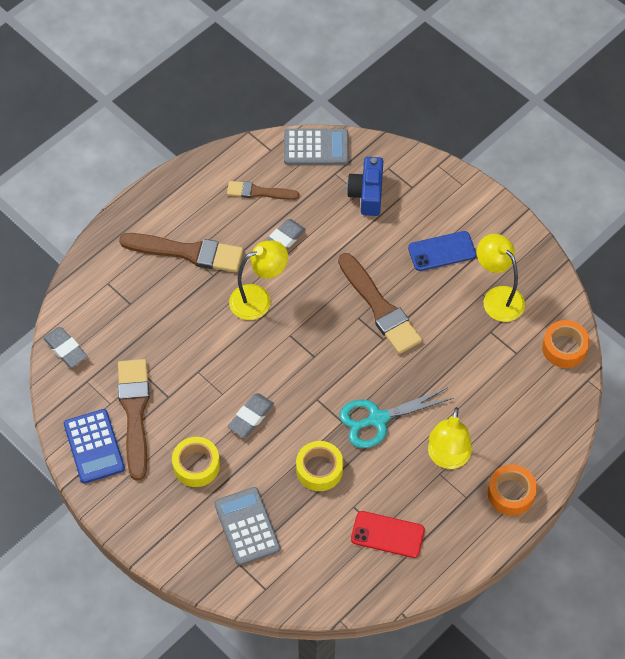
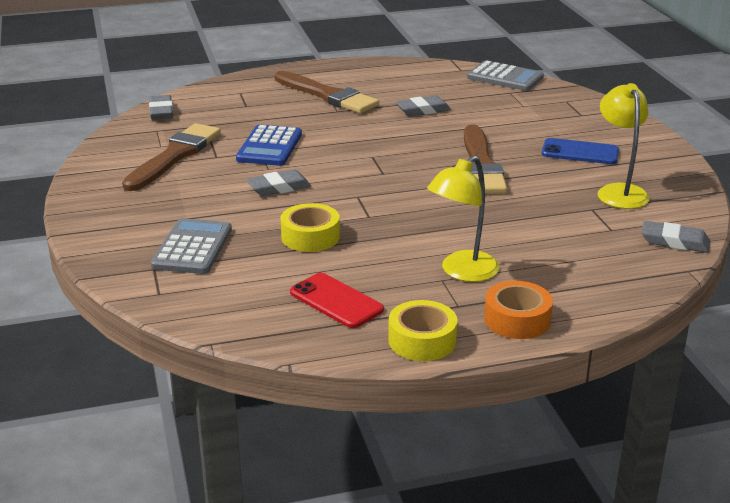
camera: 30 degrees right, 30 degrees down
(94, 446) = (115, 162): blue calculator -> blue calculator (269, 147)
(196, 465) = (191, 198): yellow tape -> yellow tape (422, 340)
(258, 299) = (364, 131): yellow lamp -> none
(259, 192) = (427, 84): brown brush -> none
(367, 194) = (531, 108): blue camera -> none
(377, 419) = (408, 225): turquoise scissors -> none
(564, 348) = (674, 241): orange tape -> grey eraser

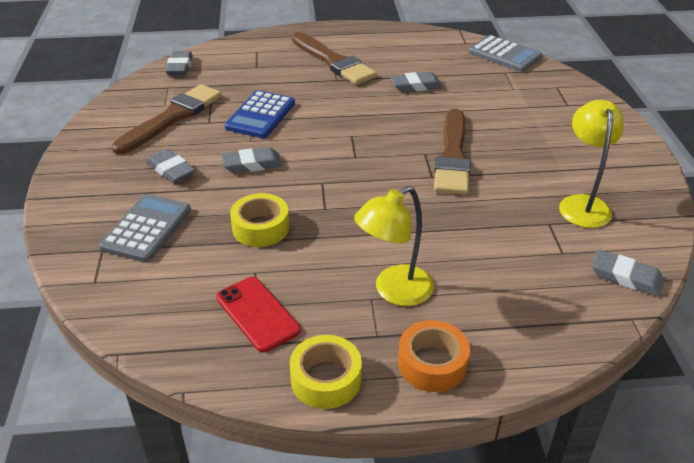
camera: 10 degrees right, 10 degrees up
(194, 199) = (171, 170): none -> grey eraser
(580, 152) = (554, 150): blue phone -> none

